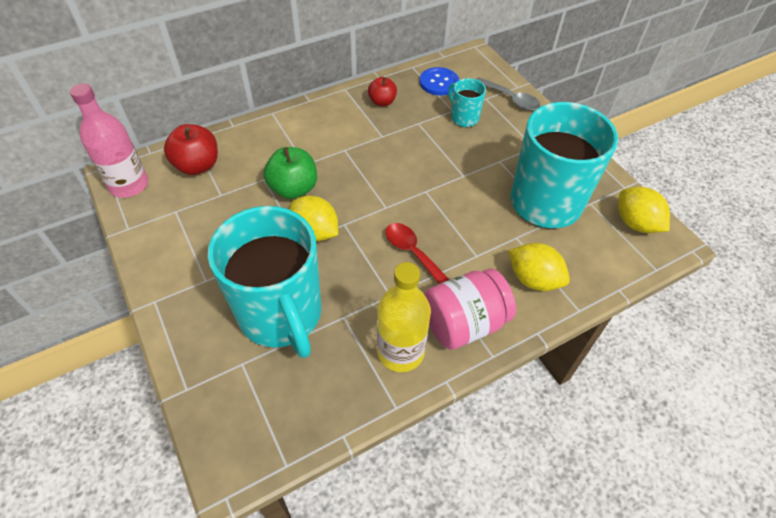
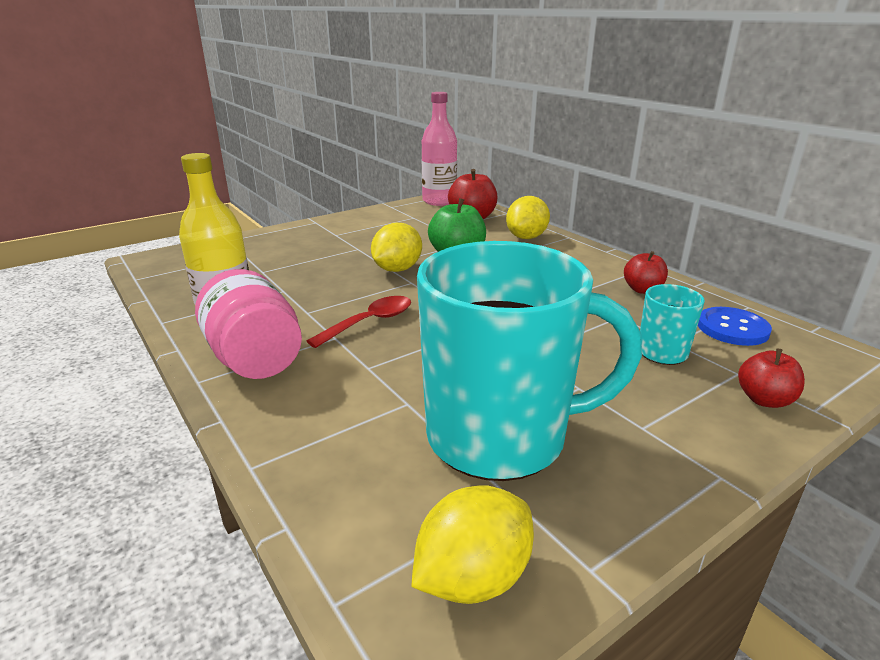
camera: 85 degrees right, 25 degrees down
(281, 315) = (292, 264): turquoise mug -> none
(510, 99) = (764, 400): grey spoon -> red apple
(533, 279) = (321, 418): yellow lemon -> yellow lemon (526, 237)

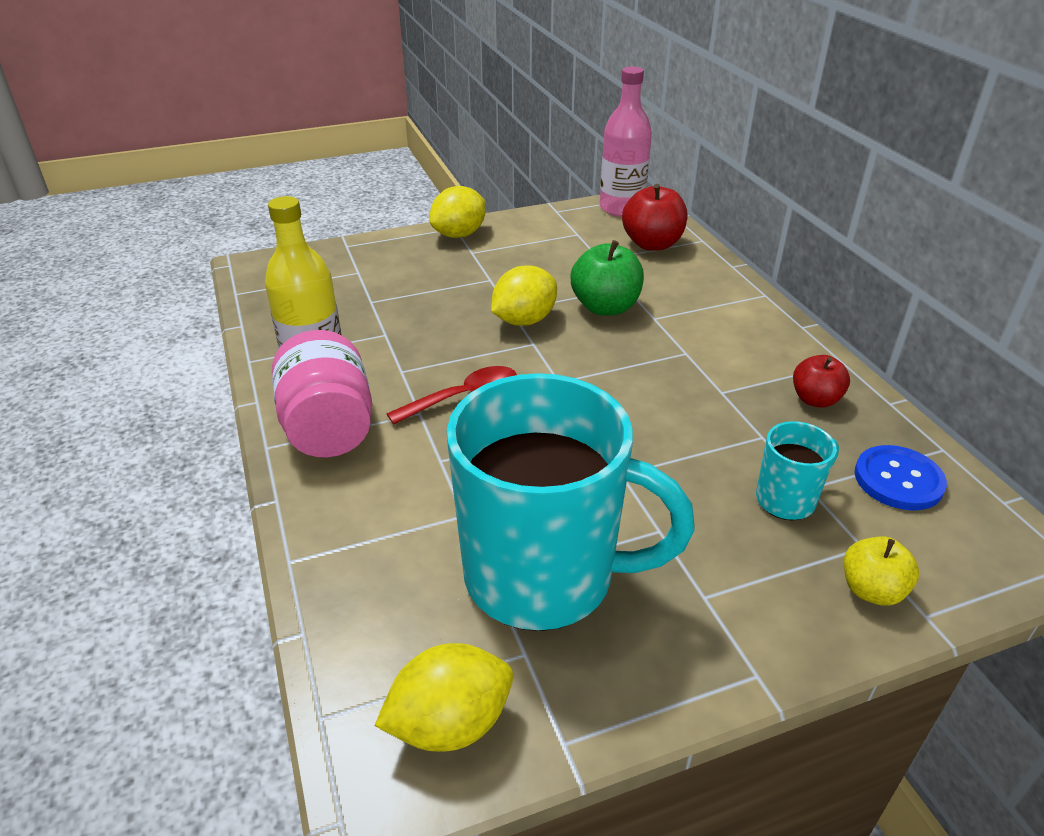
camera: 15 degrees right, 10 degrees up
(526, 237) = (707, 288): yellow lemon -> yellow lemon (459, 234)
(764, 400) = (871, 590): red apple -> yellow apple

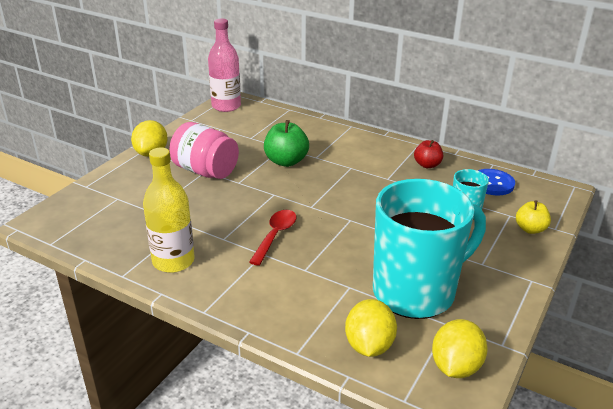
camera: 40 degrees left, 5 degrees down
(329, 428) = (225, 285): pink jar -> pink jar (205, 171)
(524, 320) = (254, 185): yellow lemon -> yellow lemon (369, 345)
(652, 244) = (267, 120): red apple -> none

